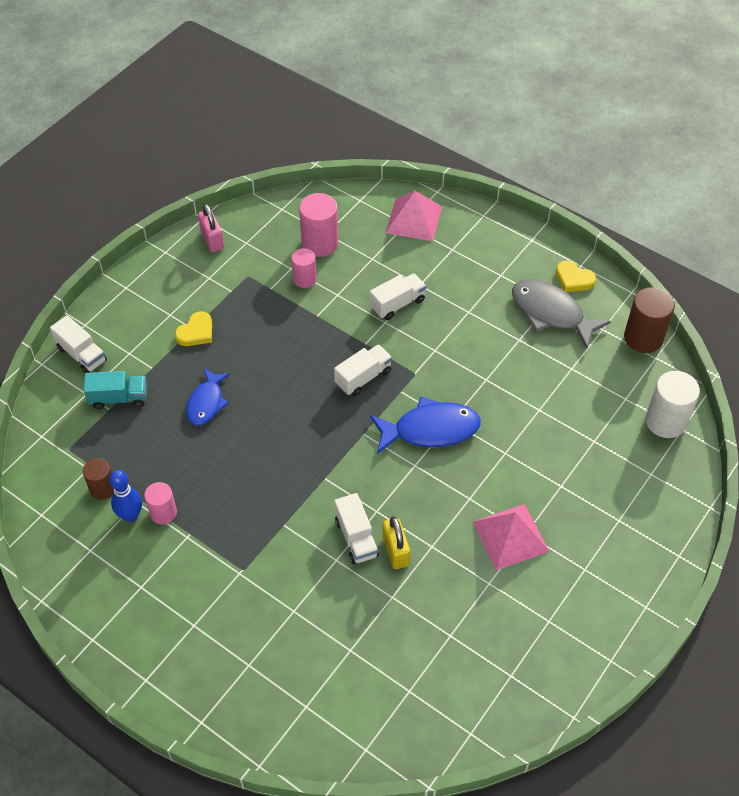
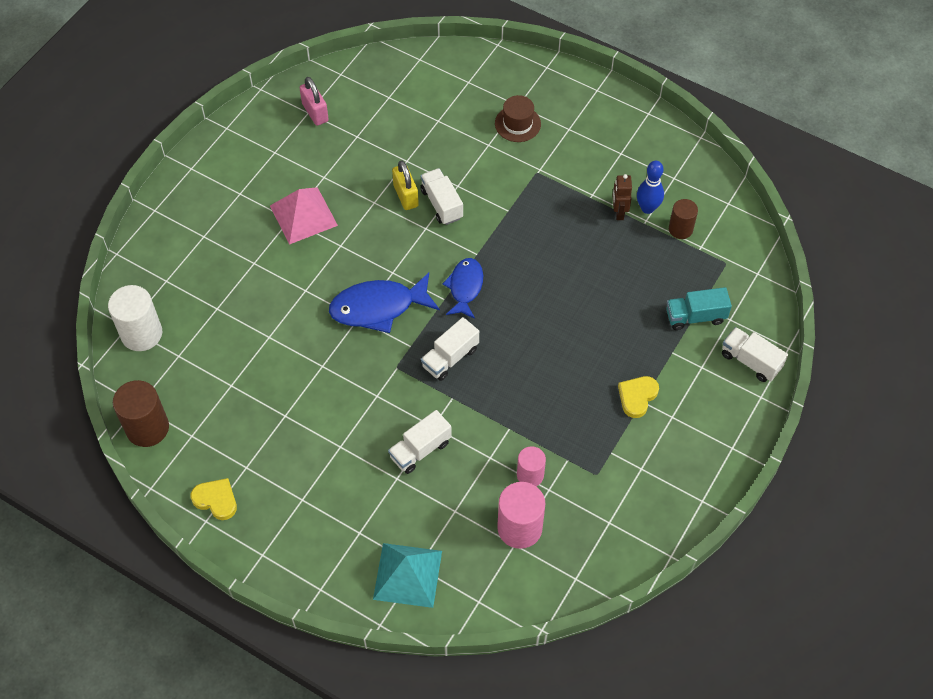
camera: 175 degrees right, 5 degrees up
(163, 513) = (619, 212): pink cylinder -> brown robot
(206, 403) = (606, 318): blue fish -> blue fish (465, 287)
(212, 240) = (650, 522): pink padlock -> pink padlock (315, 112)
(253, 637) = (517, 124): none -> brown hat
(414, 219) = (407, 575): pink pyramid -> turquoise pyramid
(551, 313) = (246, 451): grey fish -> none

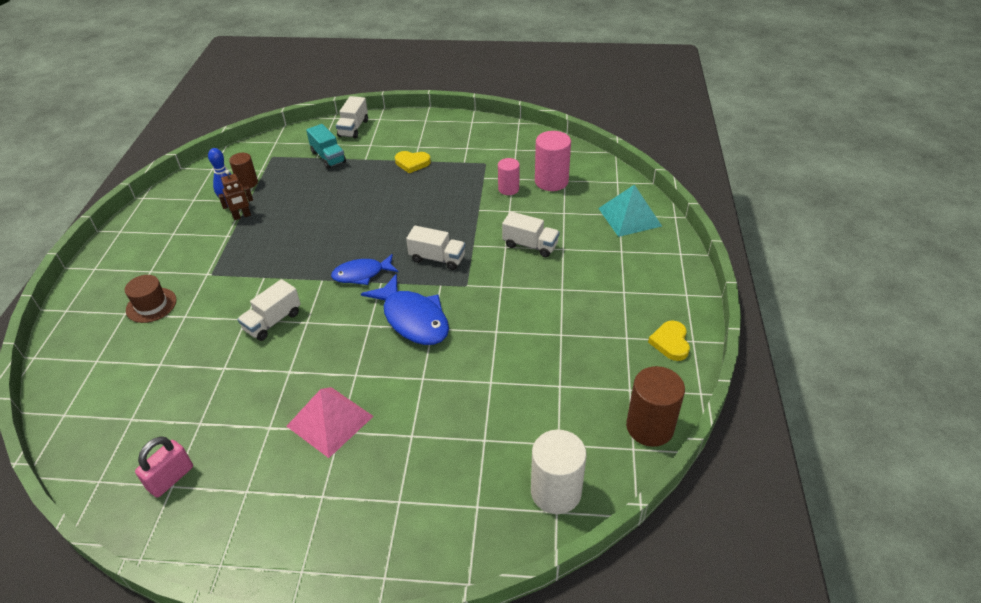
camera: 115 degrees left, 15 degrees down
(405, 196) = (272, 350): yellow padlock -> none

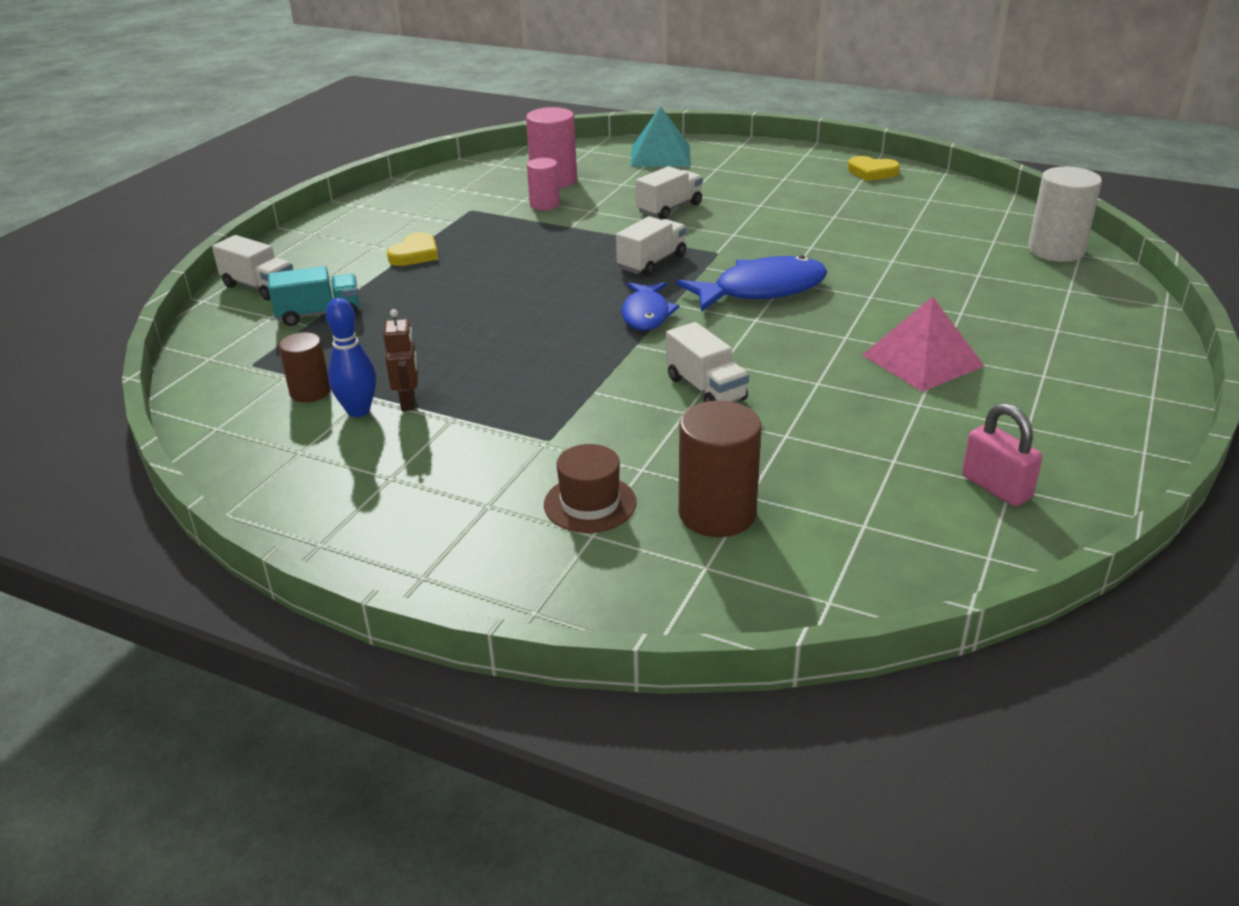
camera: 70 degrees left, 10 degrees down
(650, 427) = (982, 199): brown cylinder -> brown cylinder (717, 514)

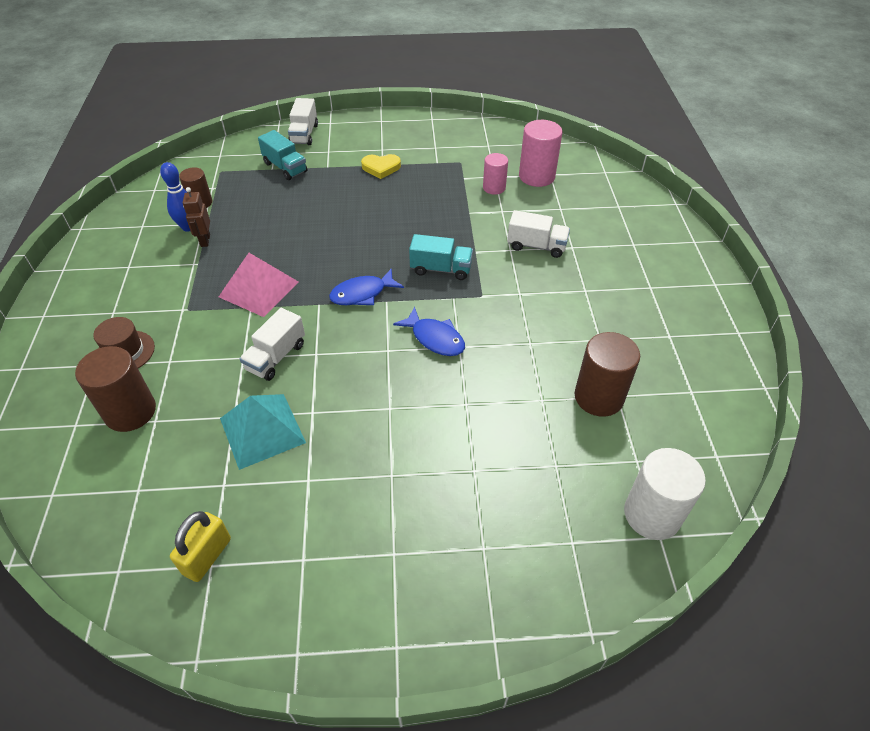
camera: 60 degrees right, 15 degrees up
(408, 402) = (205, 240): brown robot -> brown robot turned 120 degrees clockwise
(652, 262) = (441, 269): white truck -> turquoise truck
(660, 155) = (630, 207): turquoise pyramid -> turquoise pyramid (262, 430)
(761, 290) = (435, 338): blue fish -> blue fish, size x0.65
(872, 172) = (716, 337): yellow heart -> none
(908, 236) = (599, 397): none -> brown cylinder
(922, 360) = (376, 465): pink pyramid -> pink pyramid (258, 289)
(996, 487) = (207, 556): pink padlock -> yellow padlock

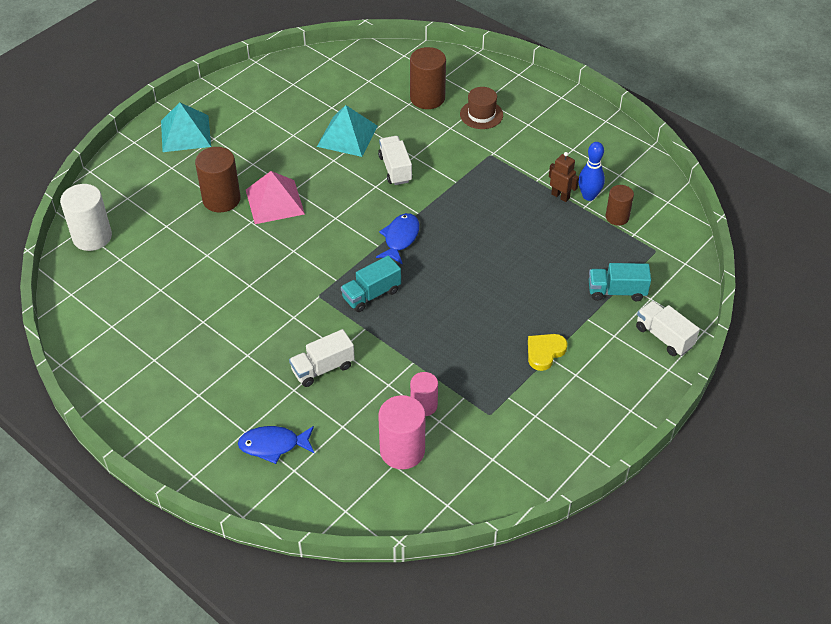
camera: 135 degrees right, 0 degrees up
(207, 556) = (299, 84): yellow padlock -> none
(258, 289) = (470, 194): pink pyramid -> pink pyramid (274, 201)
(418, 594) = (185, 133): none -> turquoise pyramid
(435, 338) = (314, 244): blue fish -> blue fish (273, 445)
(599, 397) = (172, 280): brown cylinder -> brown cylinder (221, 199)

